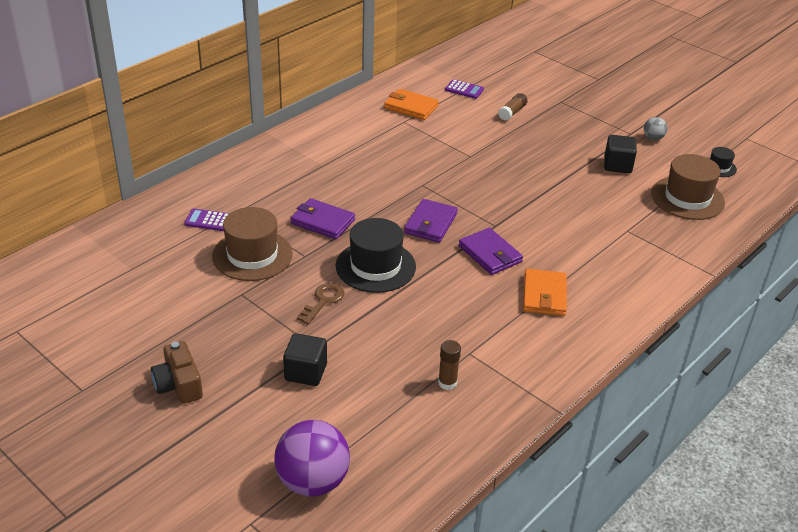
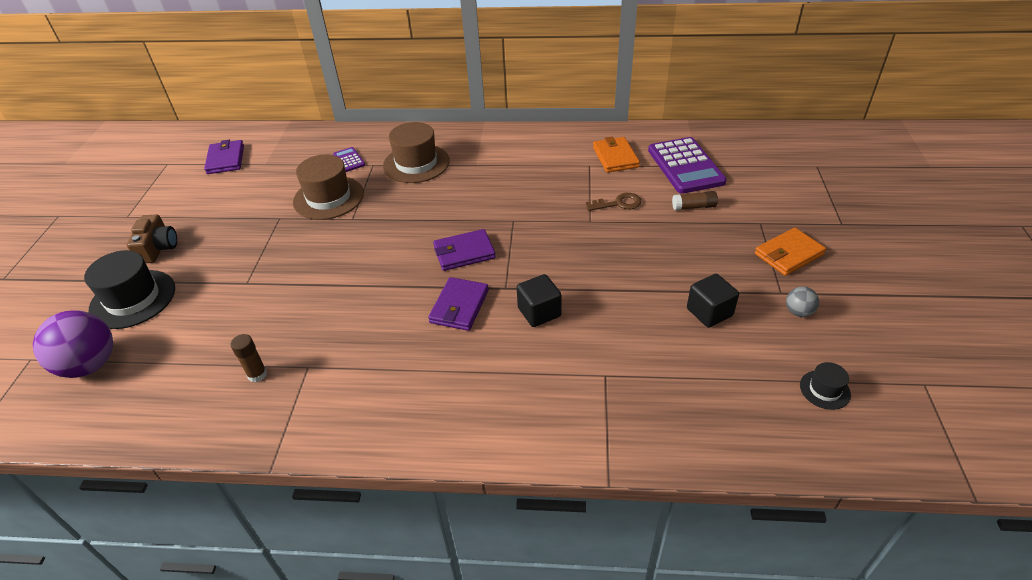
camera: 55 degrees right, 5 degrees up
(179, 385) = (158, 248): brown camera -> brown camera turned 150 degrees clockwise
(305, 372) = (213, 294): black cube -> black cube (539, 312)
(323, 221) = (403, 203): purple wallet -> purple wallet (226, 159)
(323, 301) = (305, 256): brown key -> brown key (618, 203)
(375, 266) = (374, 257): black hat -> black hat (133, 299)
(464, 90) = (685, 166): purple calculator -> purple calculator, size x2.15
(544, 295) = (434, 371): orange wallet -> orange wallet (788, 254)
(687, 198) = (725, 392): brown hat -> brown hat (416, 163)

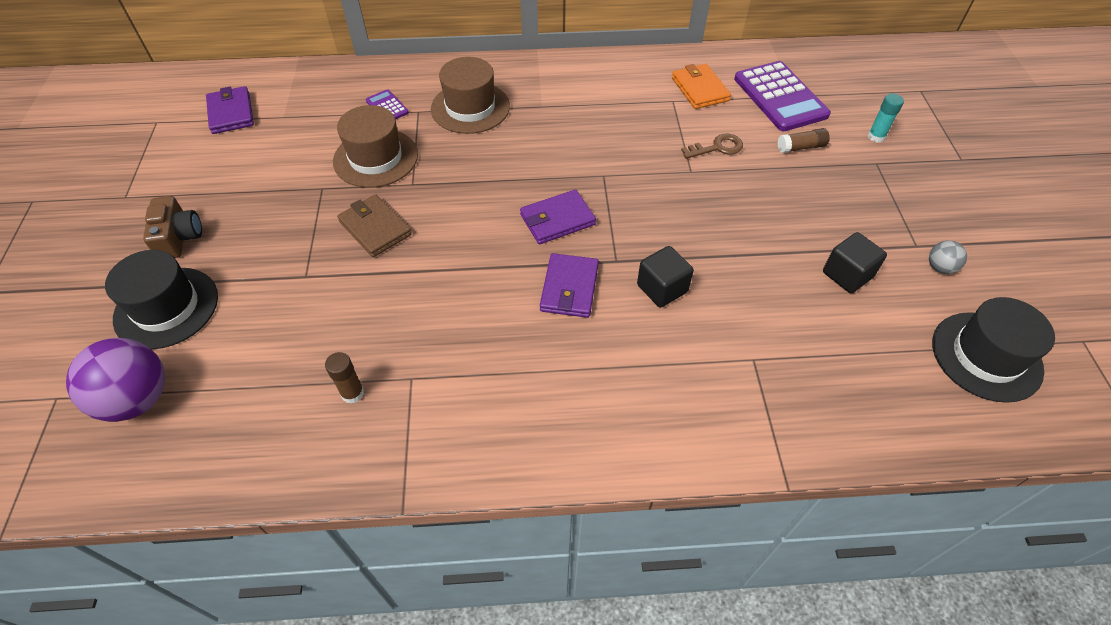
camera: 10 degrees left, 10 degrees up
(312, 250) = (375, 228): none -> brown wallet
(765, 201) = (876, 136): none -> turquoise glue stick
(788, 254) = (914, 199): orange wallet -> none
(824, 390) = (986, 356): black hat -> black hat, size x2.04

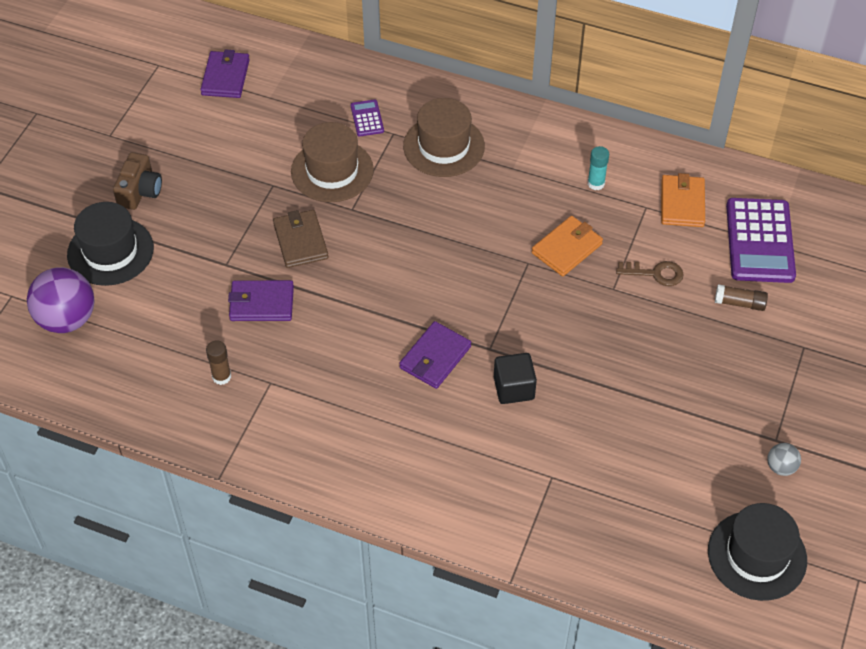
camera: 25 degrees right, 0 degrees up
(557, 220) = (460, 291): purple wallet -> purple wallet (261, 303)
(629, 153) = (567, 248): none -> orange wallet
(847, 275) = (688, 440): black cube -> none
(876, 136) = (826, 319): turquoise glue stick -> turquoise glue stick (596, 183)

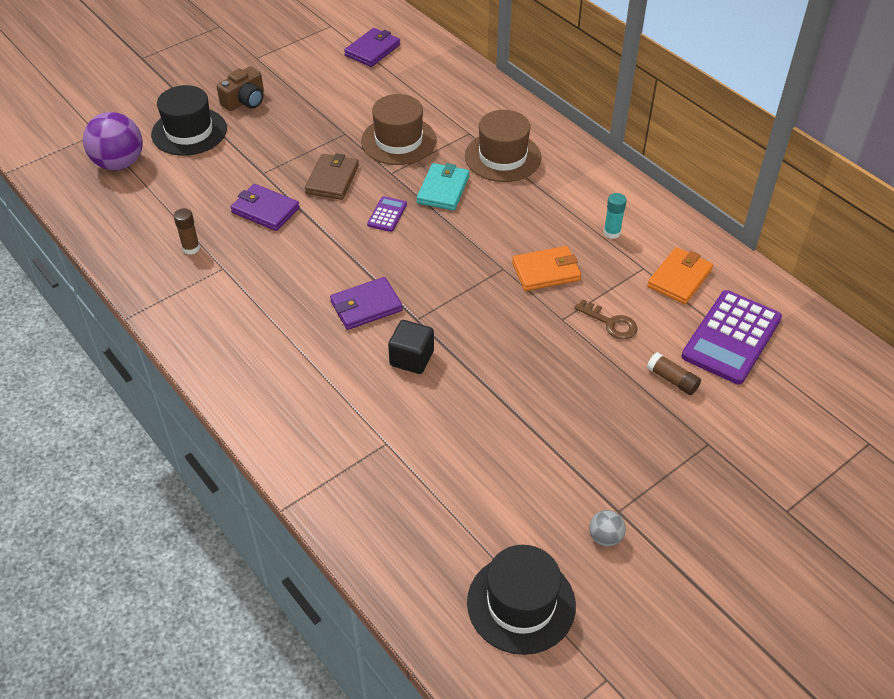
camera: 30 degrees right, 5 degrees down
(367, 118) = (457, 115): purple calculator -> purple calculator (387, 214)
(414, 205) = (443, 189): none -> turquoise wallet

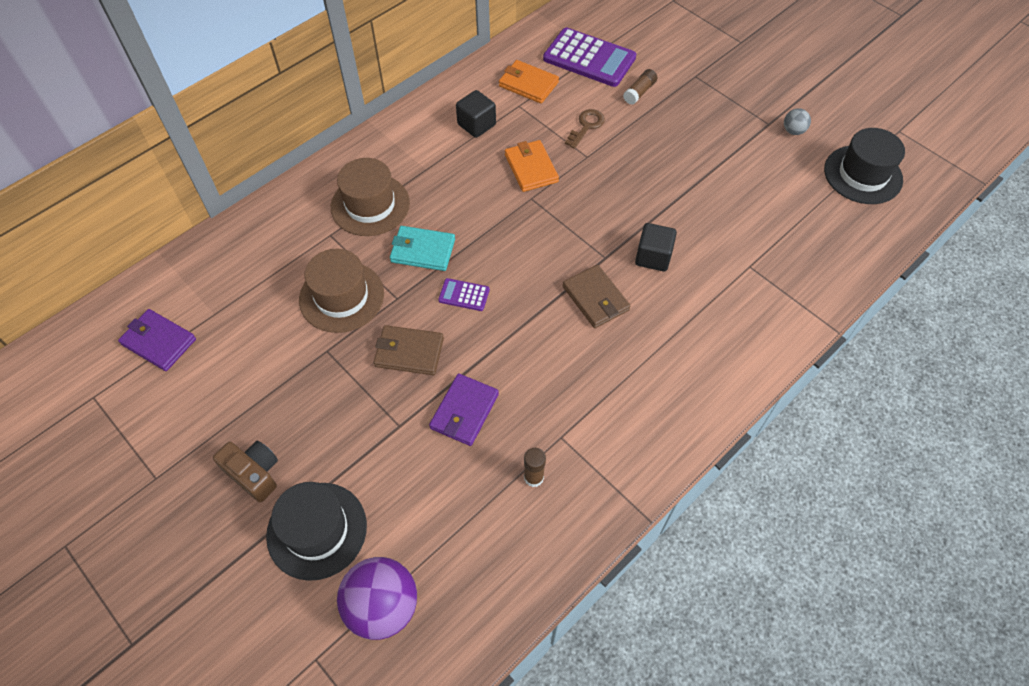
camera: 95 degrees left, 10 degrees up
(366, 306) = (595, 298): purple wallet -> brown wallet
(612, 232) = (476, 125): turquoise glue stick -> black cube

